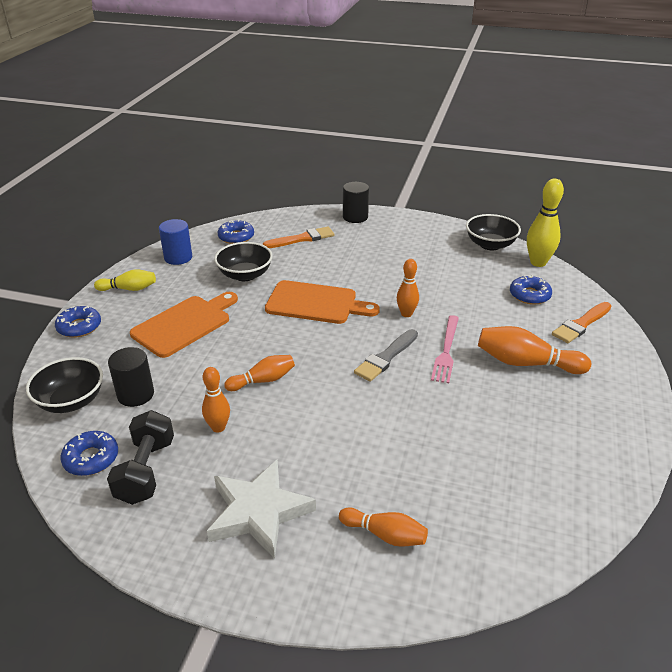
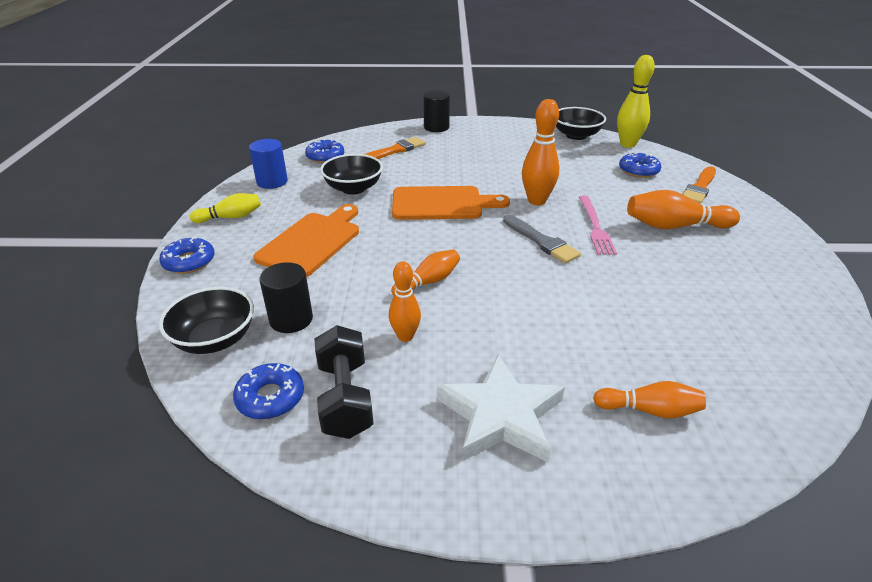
camera: 15 degrees left, 0 degrees up
(386, 357) = (541, 241): grey brush -> grey brush turned 60 degrees counterclockwise
(406, 314) = (536, 201): orange bowling pin -> orange bowling pin, size x1.57

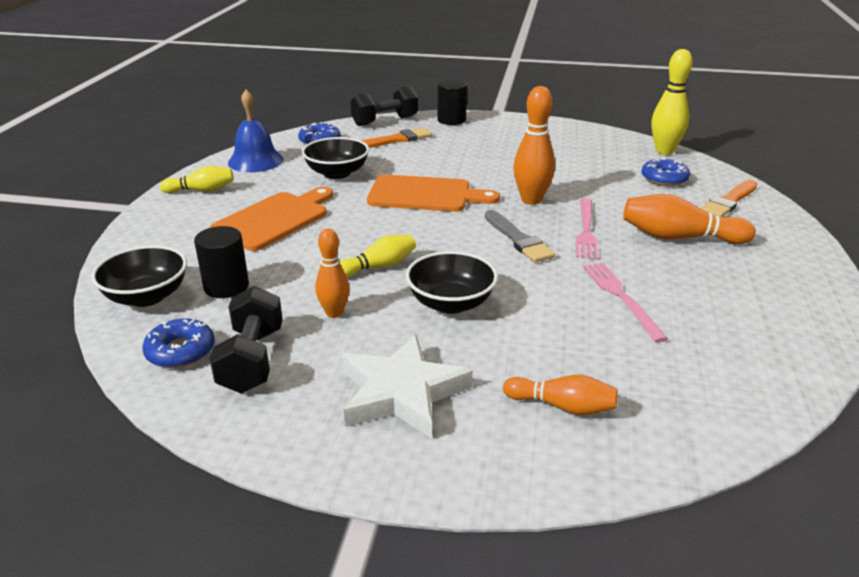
camera: 10 degrees right, 5 degrees down
(189, 262) = (147, 227): blue donut -> none
(272, 182) = (255, 161): blue cylinder -> blue bell
(377, 132) = (385, 121): none -> black dumbbell
(428, 282) = (379, 266): orange bowling pin -> yellow bowling pin
(576, 135) = (607, 138): black bowl -> black bowl (451, 303)
(652, 291) = (621, 297): none -> pink fork

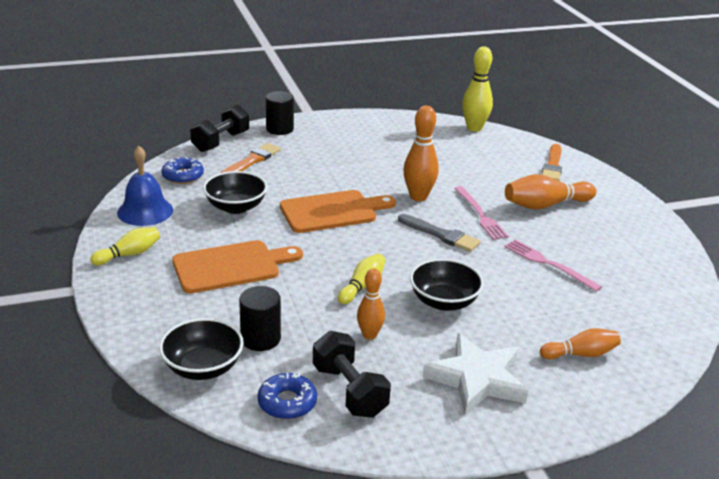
camera: 30 degrees left, 0 degrees up
(274, 219) = (231, 266): orange cutting board -> orange cutting board turned 60 degrees clockwise
(664, 179) = (495, 155): blue donut -> none

